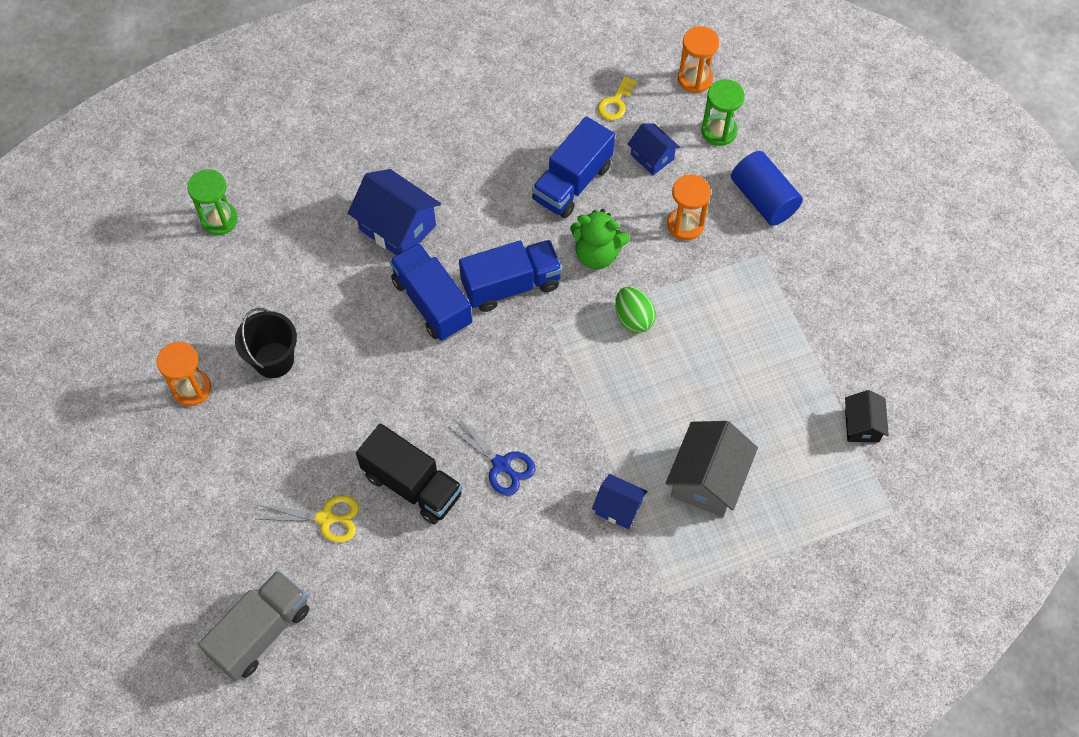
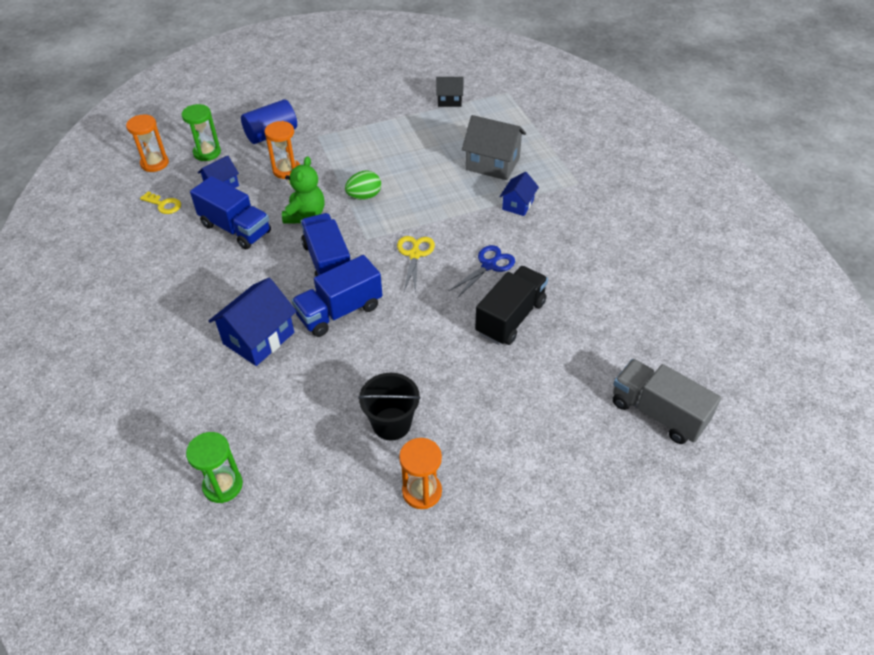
camera: 90 degrees left, 15 degrees down
(326, 518) = (546, 373): yellow scissors -> yellow scissors (414, 254)

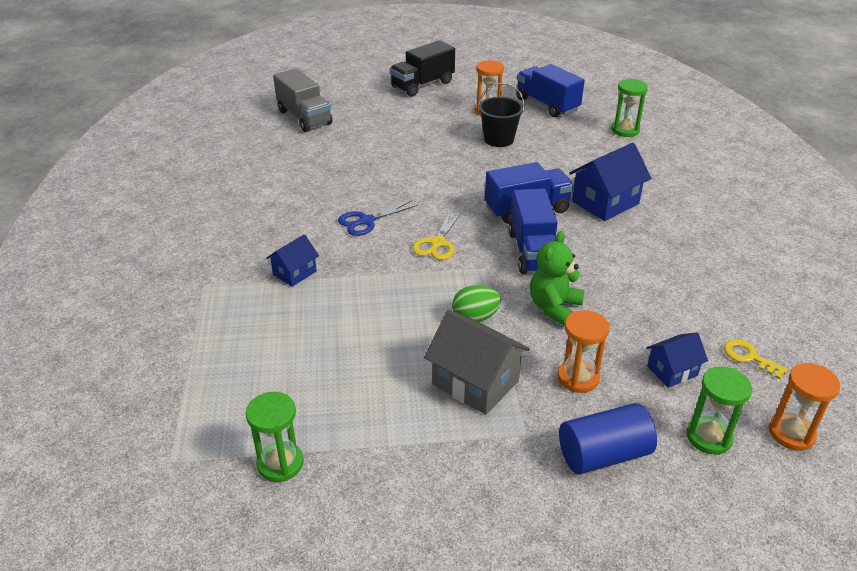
camera: 165 degrees left, 10 degrees down
(235, 228) = (642, 307): blue truck -> blue truck (547, 105)
(449, 101) = (280, 463): black house -> green hourglass
(492, 164) = (288, 330): grey house -> grey house (475, 382)
(510, 318) = (372, 181): black truck -> black truck (422, 85)

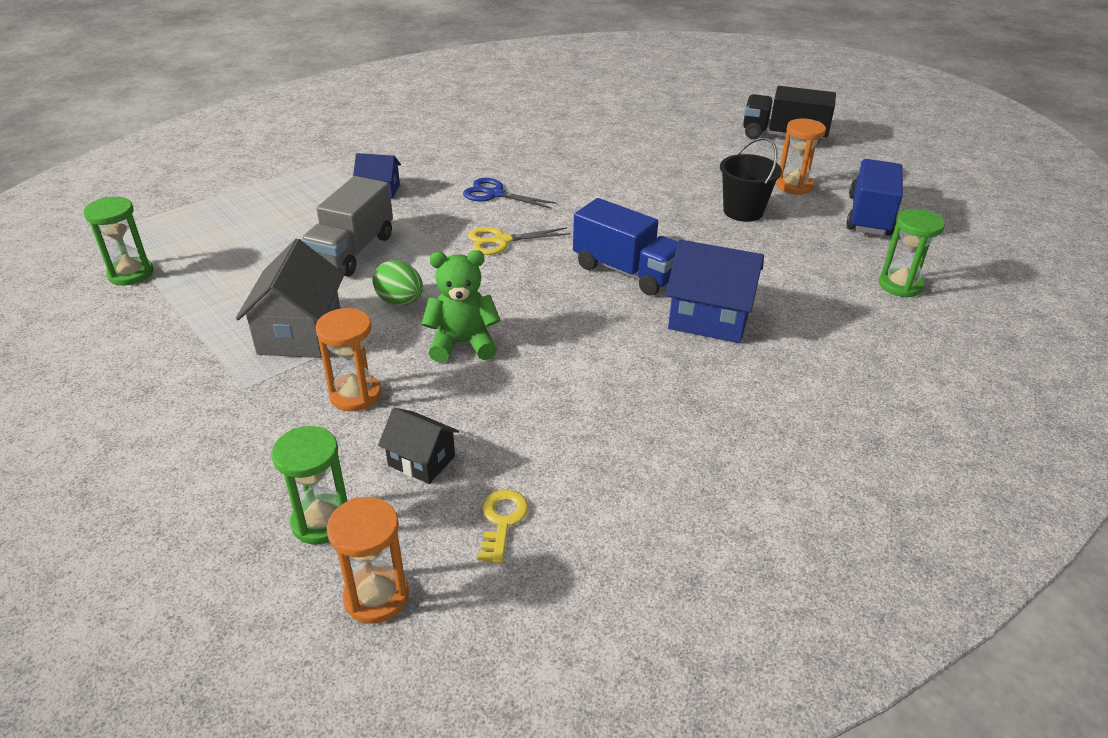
camera: 55 degrees right, 0 degrees up
(304, 117) = (627, 107): grey truck -> grey truck (352, 251)
(533, 251) = (550, 299): blue truck -> none
(603, 454) = (243, 448): blue cylinder -> none
(672, 371) = (421, 461): blue house -> black house

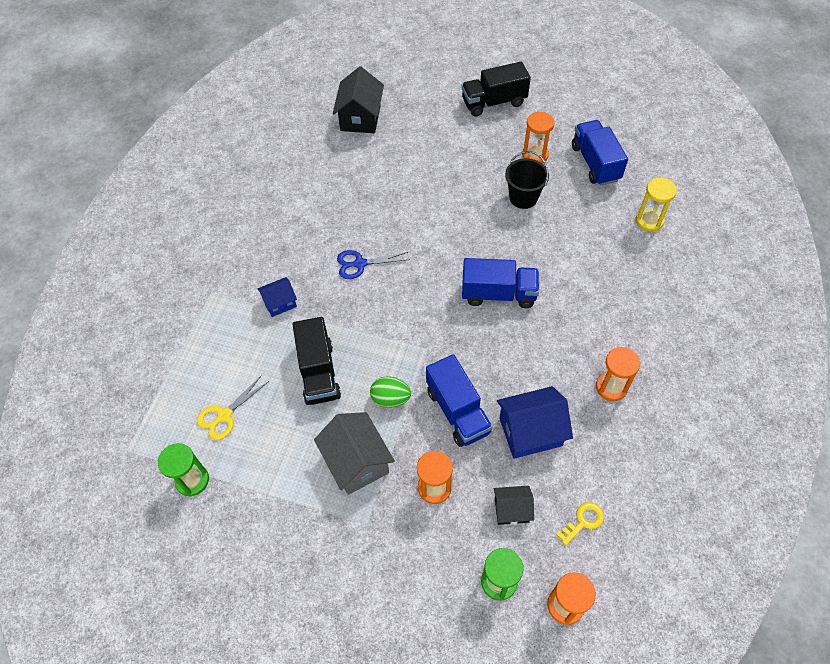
camera: 30 degrees left, 20 degrees up
(352, 251) = (318, 372): grey truck -> black truck
(462, 344) = (457, 411): green teddy bear -> blue truck
(501, 241) = (403, 308): yellow scissors -> yellow scissors (224, 415)
(502, 521) = (583, 521): yellow key -> yellow key turned 75 degrees clockwise
(618, 104) = (360, 118): none -> black house
(687, 409) = (611, 387): none -> orange hourglass
(709, 318) = (572, 308): blue house -> blue house (530, 432)
(900, 285) = (649, 221): green hourglass -> yellow hourglass

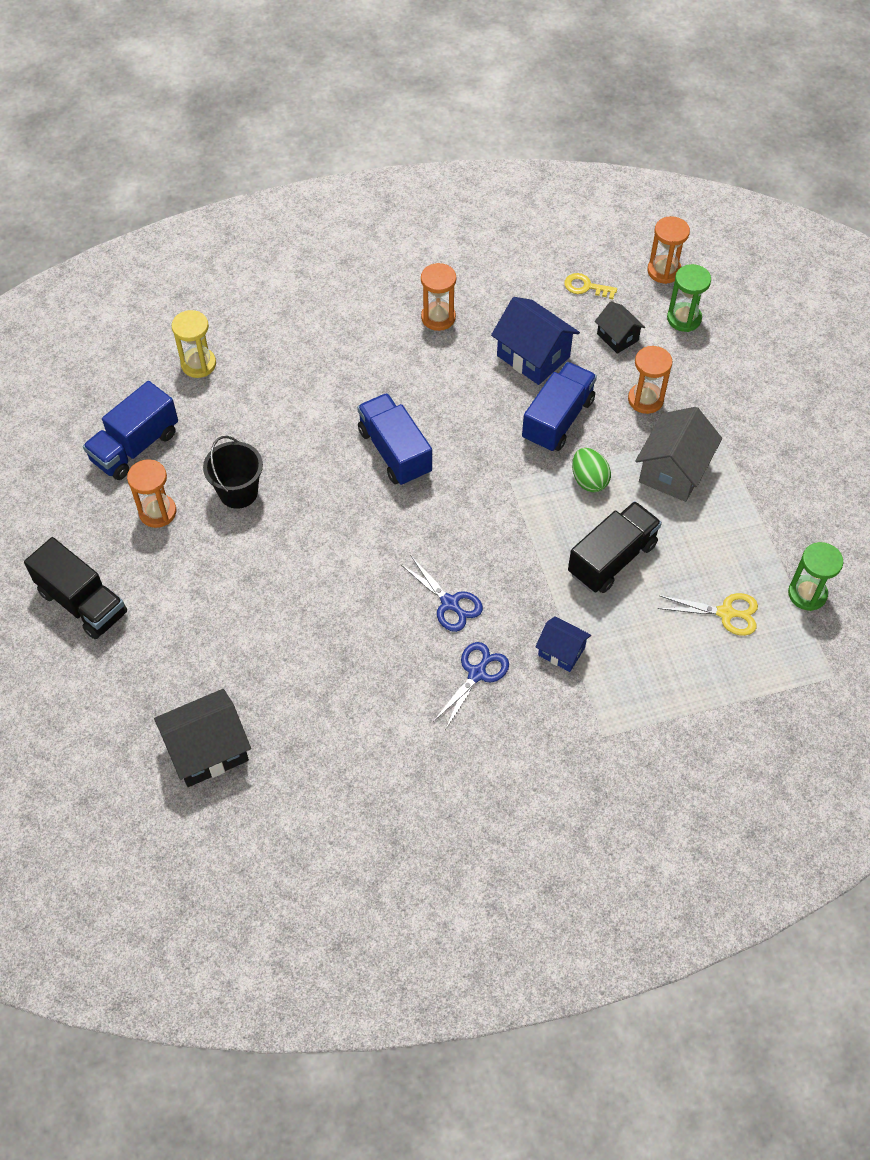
camera: 125 degrees left, 0 degrees up
(303, 252) = (477, 673): none -> blue scissors

